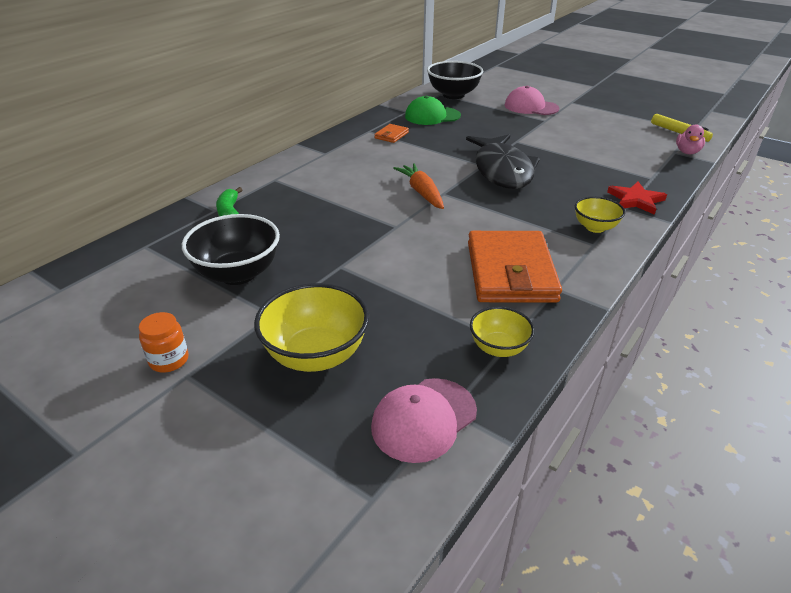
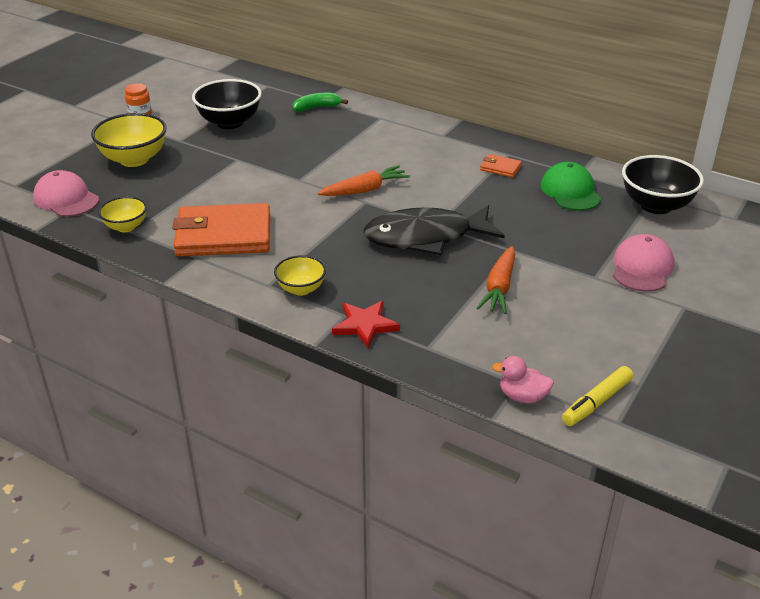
camera: 85 degrees right, 0 degrees up
(566, 149) = (499, 287): none -> orange carrot

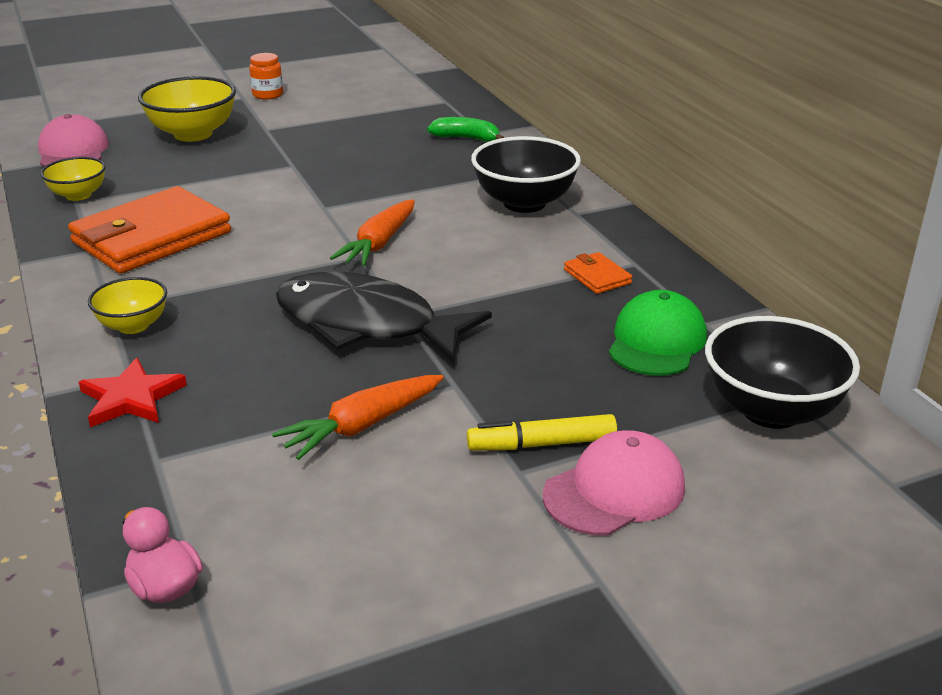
camera: 35 degrees right, 5 degrees down
(223, 235) = (152, 237): orange wallet -> orange wallet turned 75 degrees counterclockwise
(229, 122) = (345, 126): black bowl -> black bowl (524, 203)
(364, 190) = (379, 243): orange carrot -> orange carrot turned 105 degrees clockwise
(596, 402) = (247, 654): yellow marker -> yellow marker (541, 444)

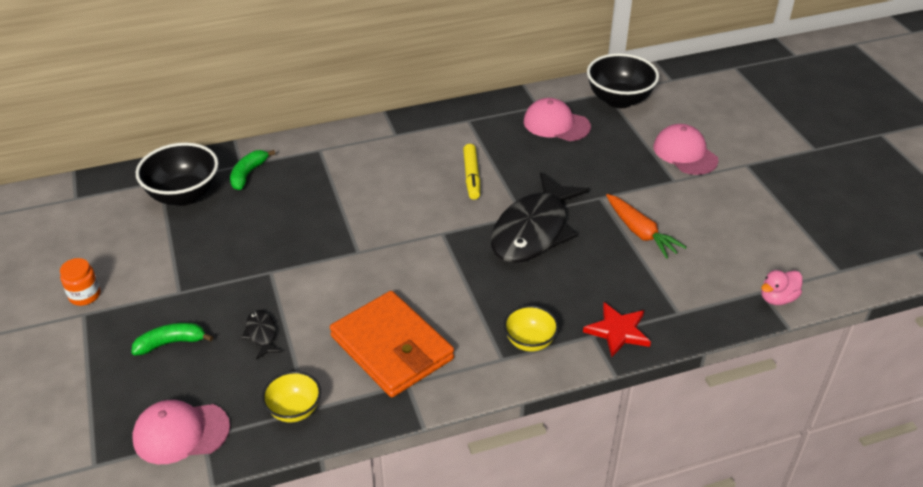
camera: 85 degrees left, 10 degrees up
(193, 134) = (171, 343): yellow bowl -> green banana
(194, 170) = (261, 334): none -> black fish
(379, 243) = (424, 223): orange carrot -> none
(524, 203) = (374, 155): black bowl -> black bowl (184, 195)
(541, 444) = (651, 171): yellow marker -> yellow marker (471, 176)
(597, 276) = (482, 136): orange wallet -> none
(656, 341) = (556, 124): green cap -> pink cap

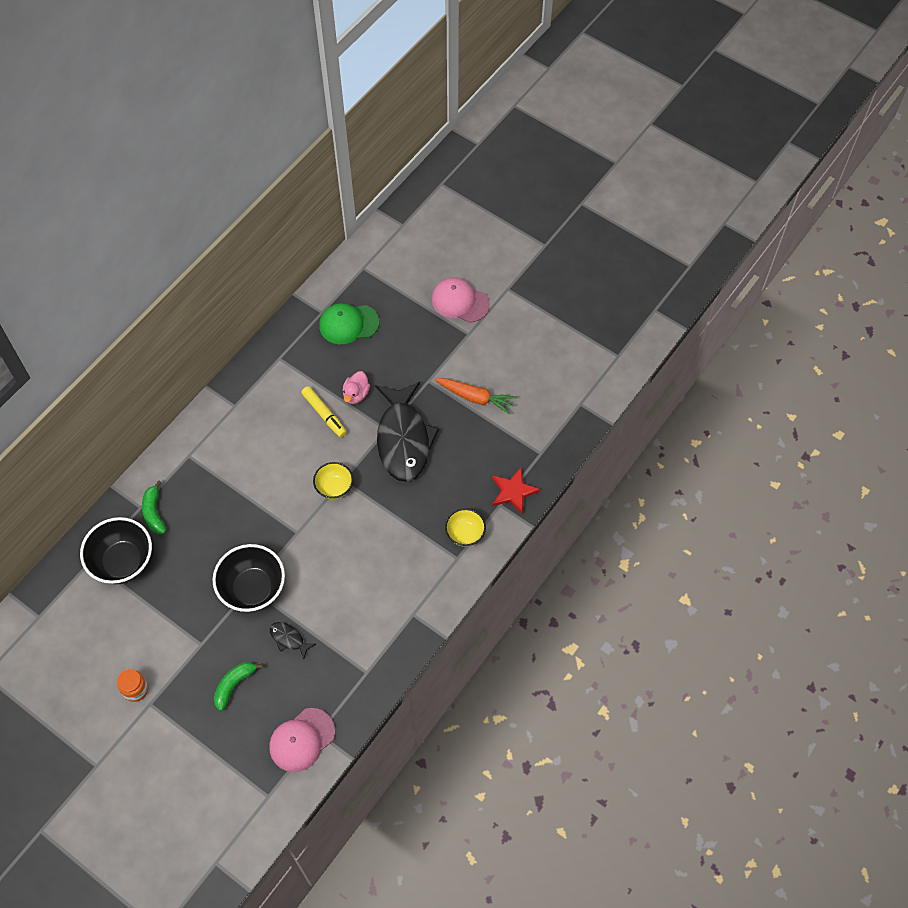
camera: 35 degrees left, 20 degrees up
(294, 410) = (358, 678): yellow bowl -> yellow bowl (334, 487)
(392, 347) = (382, 594): orange wallet -> none
(556, 124) = (348, 324): pink cap -> green cap
(619, 100) = (378, 270): black bowl -> black bowl (253, 589)
(777, 298) = (593, 403): pink duck -> pink duck (356, 394)

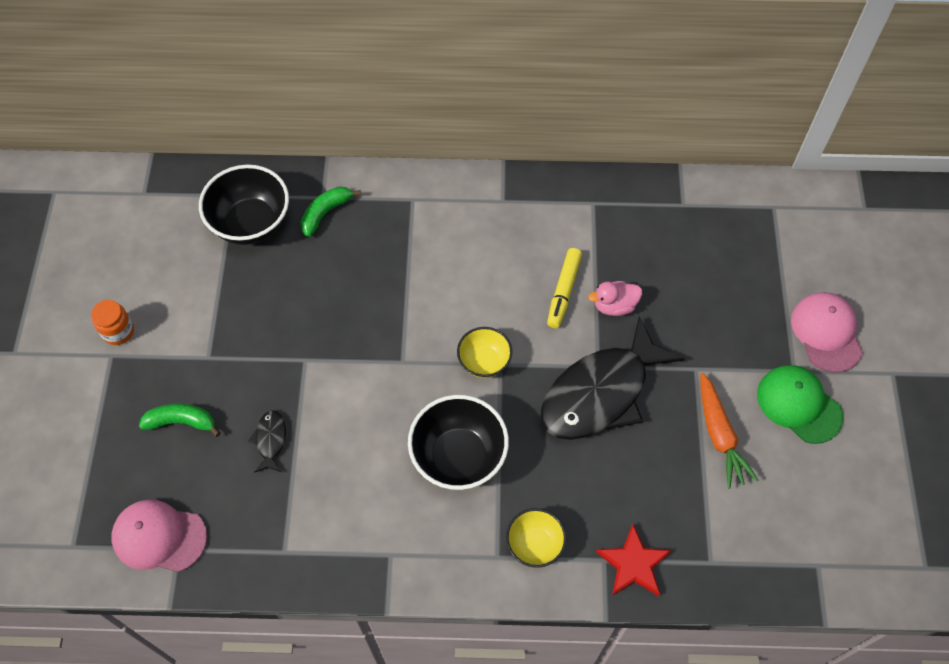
camera: 55 degrees right, 0 degrees up
(253, 589) = (305, 364): black bowl -> black bowl (458, 457)
(348, 324) = (692, 240): green cap -> green cap (799, 405)

